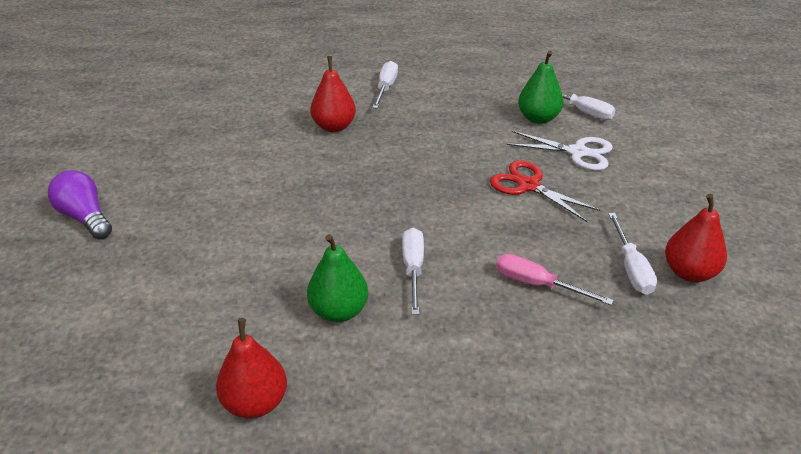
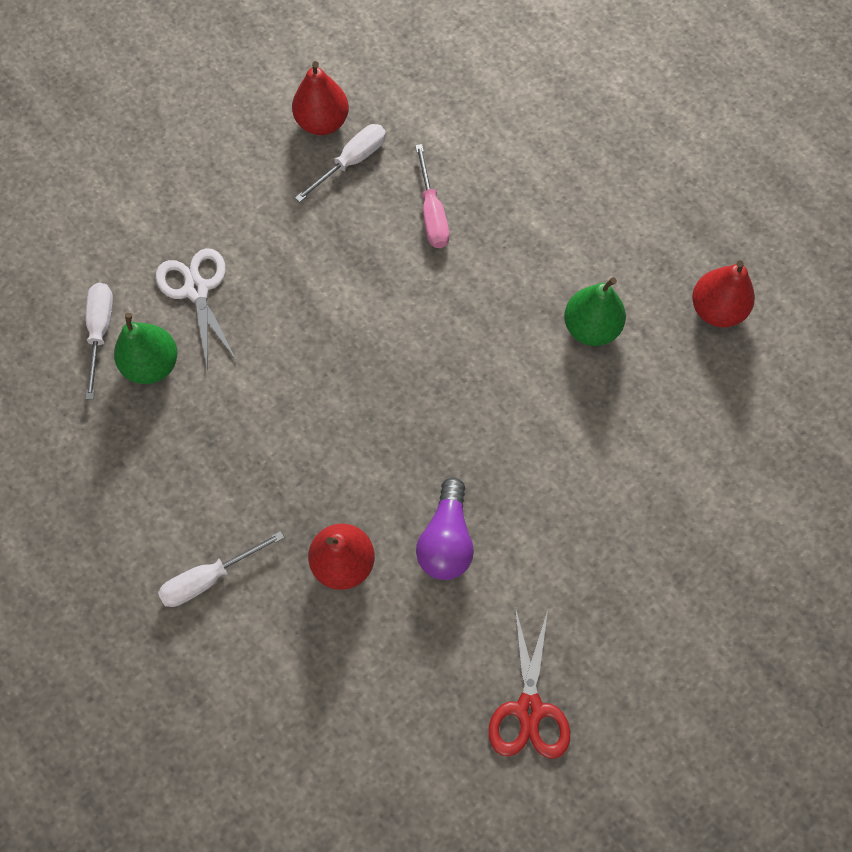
camera: 130 degrees left, 30 degrees up
(85, 217) = (699, 655): purple light bulb -> purple light bulb (446, 540)
(413, 269) = (496, 311): white screwdriver -> none
(528, 185) = (295, 299): red scissors -> red scissors (529, 709)

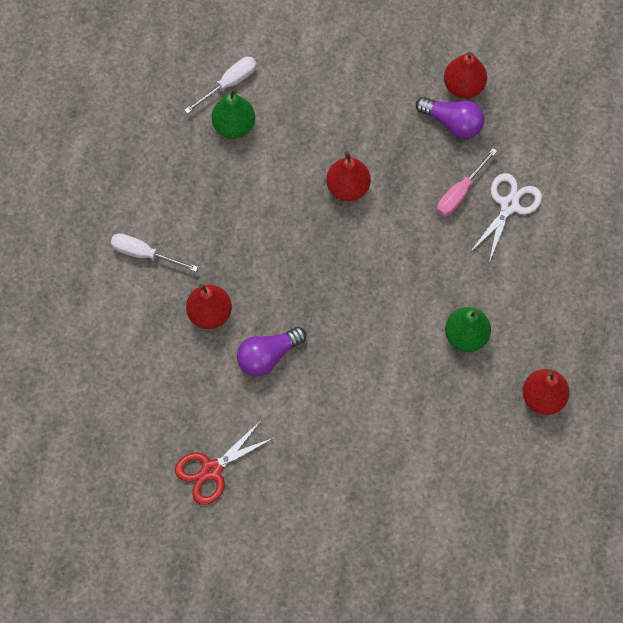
camera: 50 degrees right, 0 degrees up
(196, 290) = (297, 110): white scissors -> white scissors (509, 205)
(329, 310) = (348, 187): none -> red pear
(351, 162) = (452, 123): white screwdriver -> purple light bulb

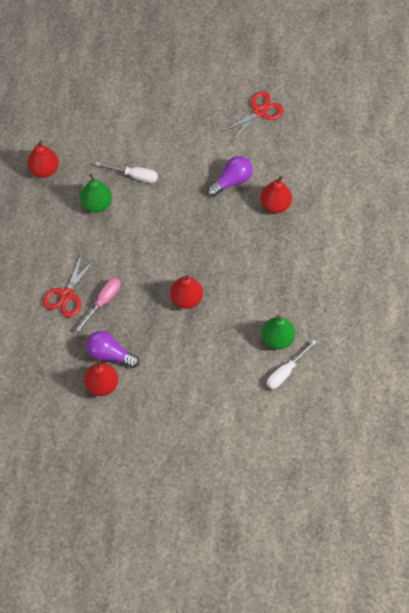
camera: 175 degrees right, 5 degrees down
(144, 254) = (328, 240): white screwdriver -> white screwdriver (134, 176)
(509, 205) = (67, 295): white scissors -> red scissors

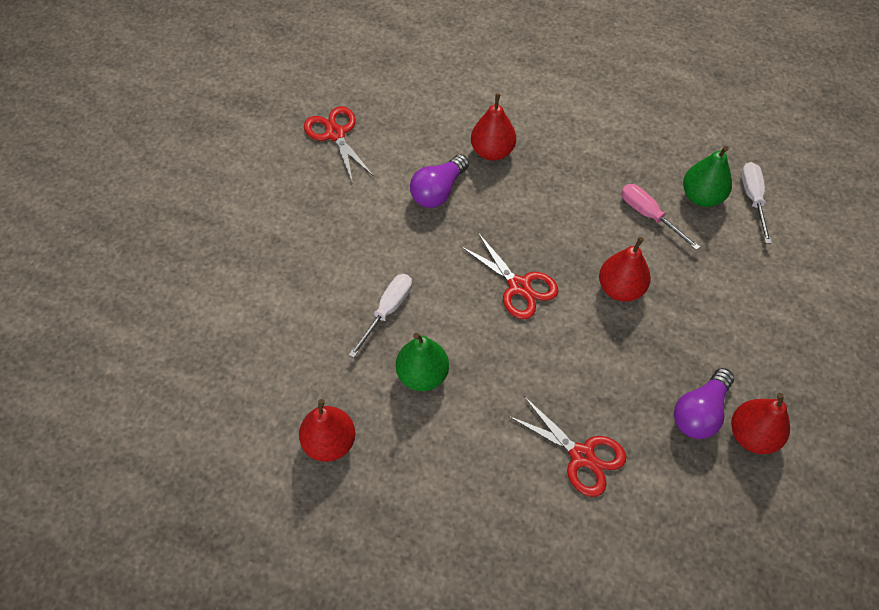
camera: 75 degrees left, 5 degrees down
(103, 301) = (604, 402): pink screwdriver -> pink screwdriver (649, 215)
(172, 241) = (519, 286): none -> red scissors
(231, 181) = (438, 191): purple light bulb -> purple light bulb turned 120 degrees counterclockwise
(286, 372) = (753, 199): white screwdriver -> white screwdriver turned 150 degrees counterclockwise

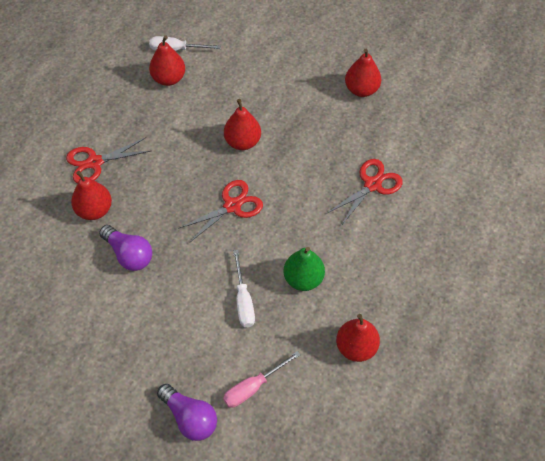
camera: 85 degrees left, 0 degrees up
(335, 134) = (44, 335): red scissors -> red scissors (95, 162)
(387, 310) = (243, 300): white screwdriver -> white screwdriver turned 135 degrees counterclockwise
(649, 215) = (180, 113): pink screwdriver -> pink screwdriver (253, 387)
(699, 412) = (344, 114): purple light bulb -> purple light bulb (190, 417)
(701, 196) = (169, 78): green pear -> red pear

